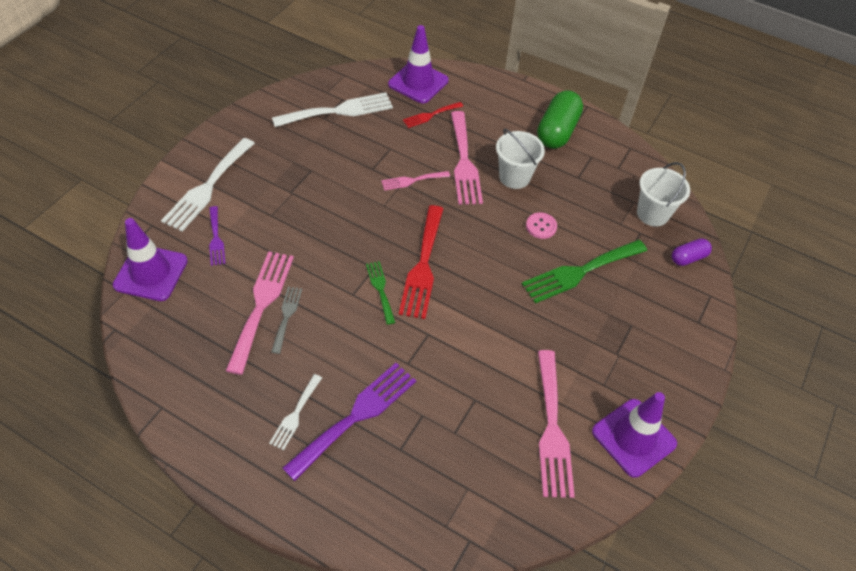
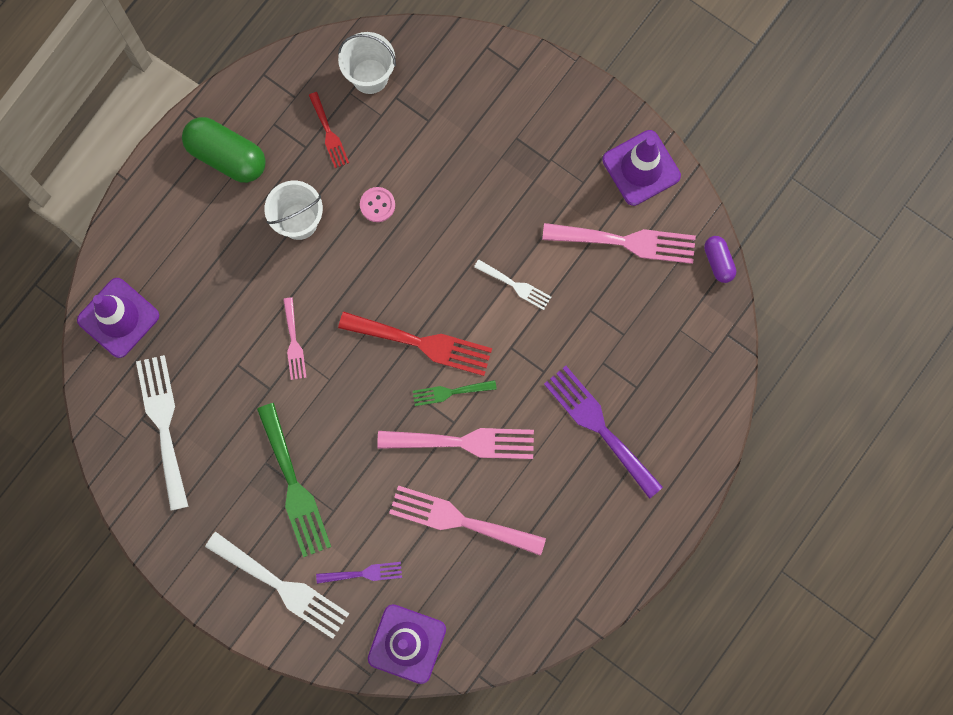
camera: 80 degrees left, 25 degrees up
(286, 316) = (477, 493): grey fork -> none
(295, 414) = (593, 486): white fork -> white fork (515, 285)
(430, 115) = (183, 308): red fork -> red fork (329, 133)
(464, 162) = (269, 277): pink fork -> pink fork (464, 442)
(580, 272) = (444, 175): green fork -> green fork (294, 486)
(688, 258) = (435, 55): purple capsule -> purple capsule (718, 262)

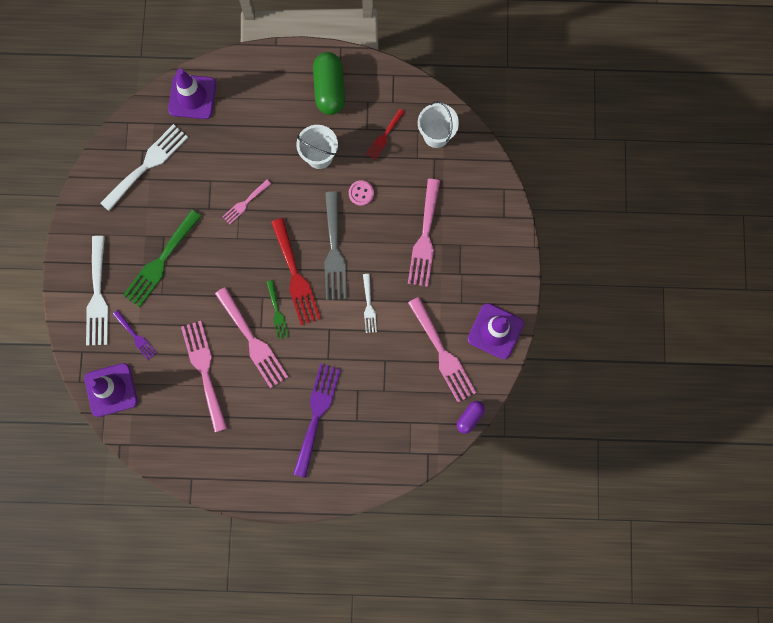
camera: 55 degrees right, 0 degrees up
(424, 281) = (334, 251): none -> grey fork
(450, 392) = (277, 312): green fork -> green fork turned 150 degrees counterclockwise
(480, 170) = (425, 238): none -> pink fork

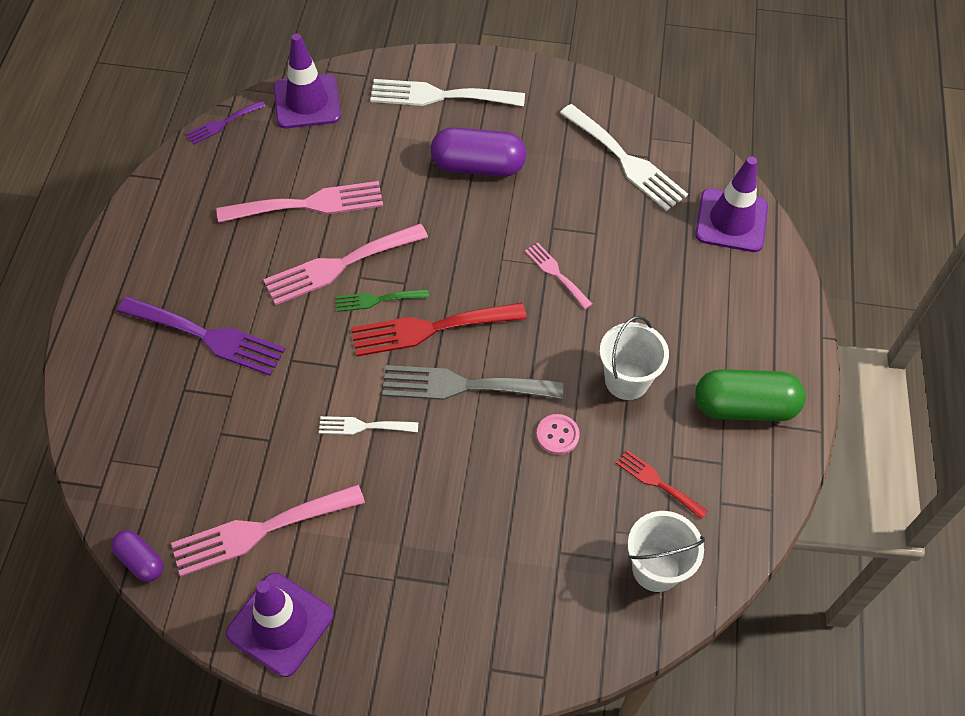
camera: 95 degrees right, 20 degrees down
(136, 336) = (375, 132): purple fork -> purple fork (223, 123)
(160, 262) = (478, 166): green fork -> purple capsule
(425, 238) = (467, 526): pink fork -> none

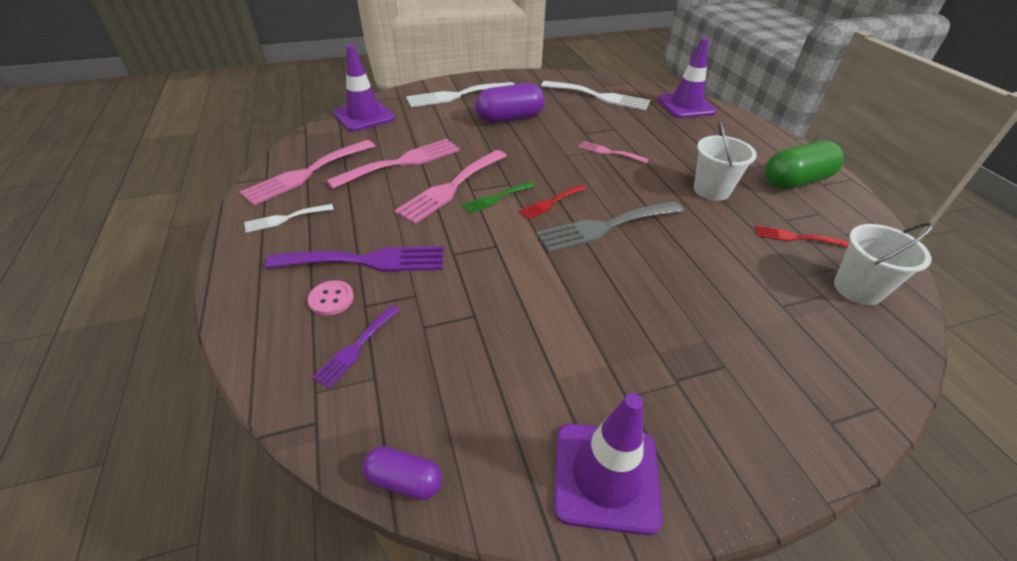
camera: 25 degrees left, 15 degrees down
(223, 123) = (304, 139): purple fork -> purple fork (356, 347)
(260, 530) = (518, 393): pink fork -> pink fork (307, 173)
(363, 426) = (550, 277): white fork -> white fork (285, 218)
(430, 329) = (550, 203): red fork -> red fork, size x0.54
(557, 435) = (700, 233): pink button -> pink button (331, 299)

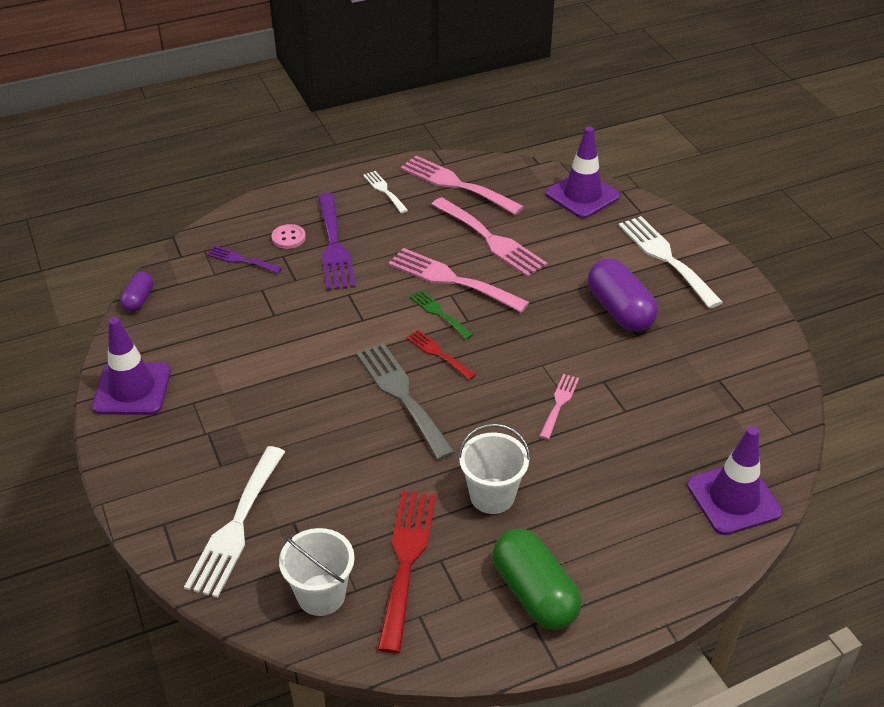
camera: 85 degrees right, 0 degrees up
(599, 96) = (723, 397): white fork -> white fork (236, 526)
(795, 237) = (406, 560): red fork -> red fork, size x1.86

